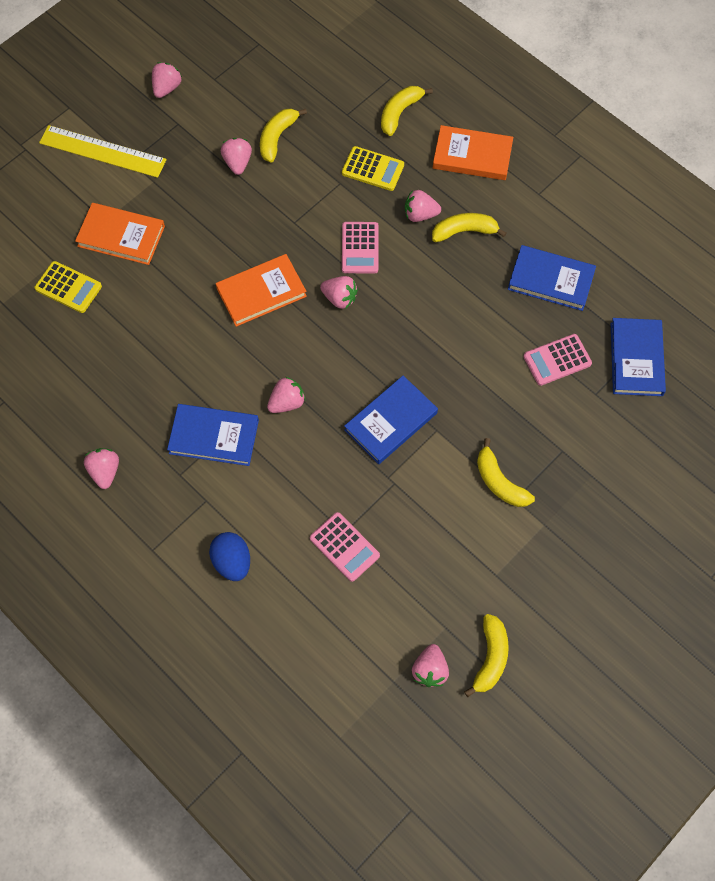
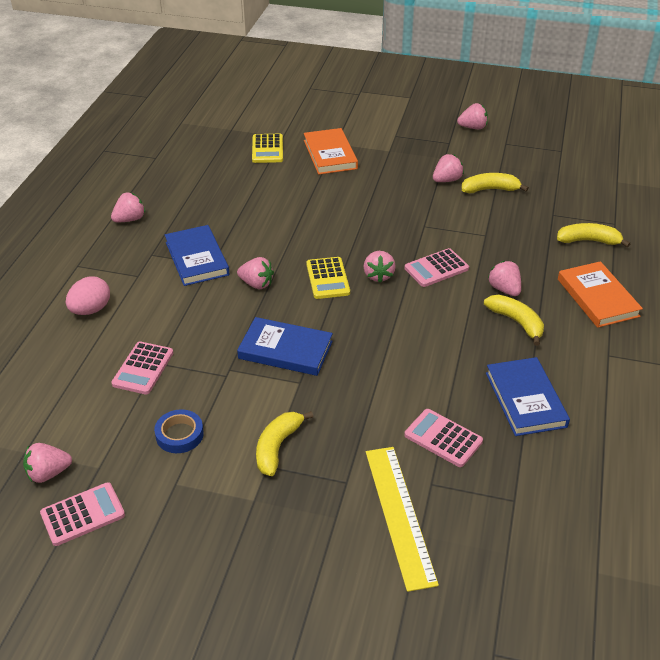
camera: 60 degrees right, 25 degrees down
(102, 151) = (390, 122): yellow ruler -> yellow ruler (399, 515)
(232, 562) = (91, 310): blue egg -> pink egg
(261, 292) = (345, 233): orange book -> none
(373, 169) = (518, 247): yellow calculator -> yellow calculator (328, 278)
(443, 550) = (179, 435): none -> blue tape
(490, 658) = (83, 514): yellow banana -> pink calculator
(636, 359) = (500, 502): blue book -> none

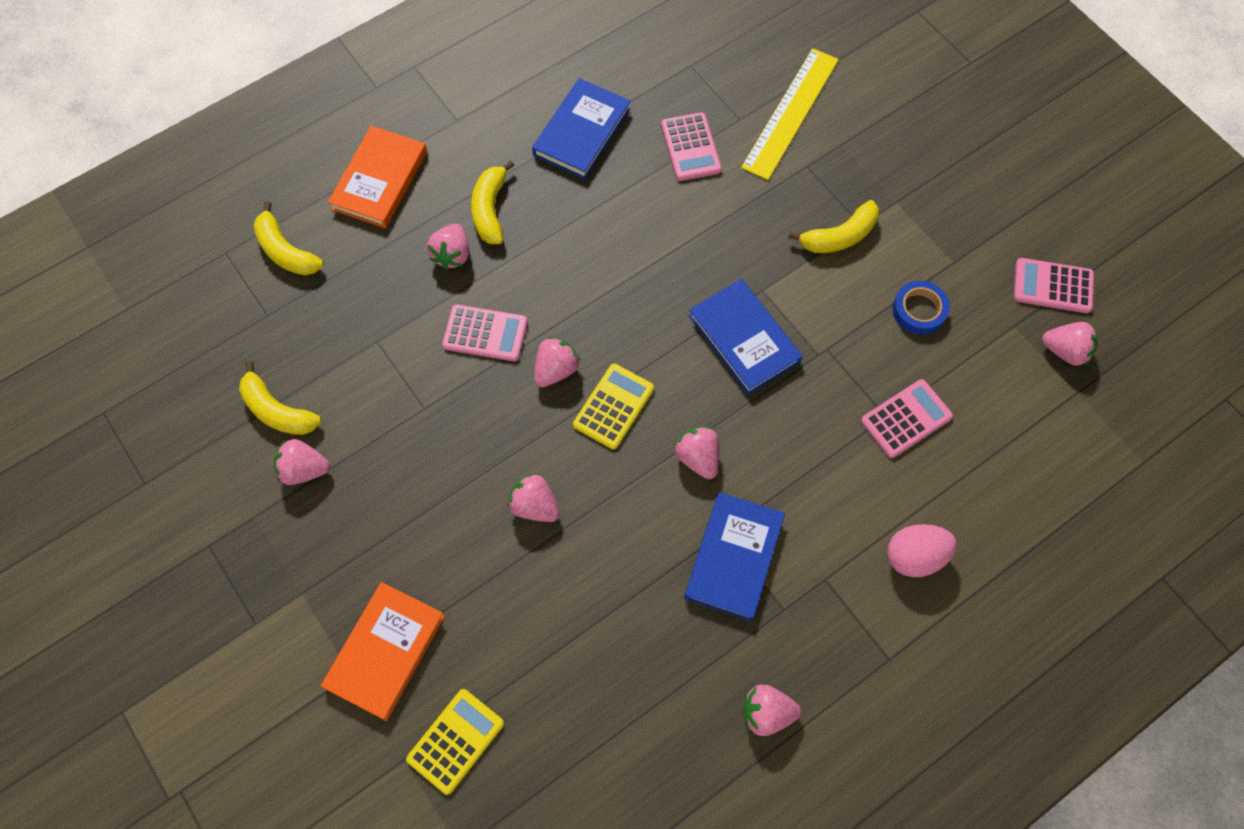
camera: 140 degrees left, 25 degrees up
(473, 127) = (137, 554): pink strawberry -> pink strawberry (534, 506)

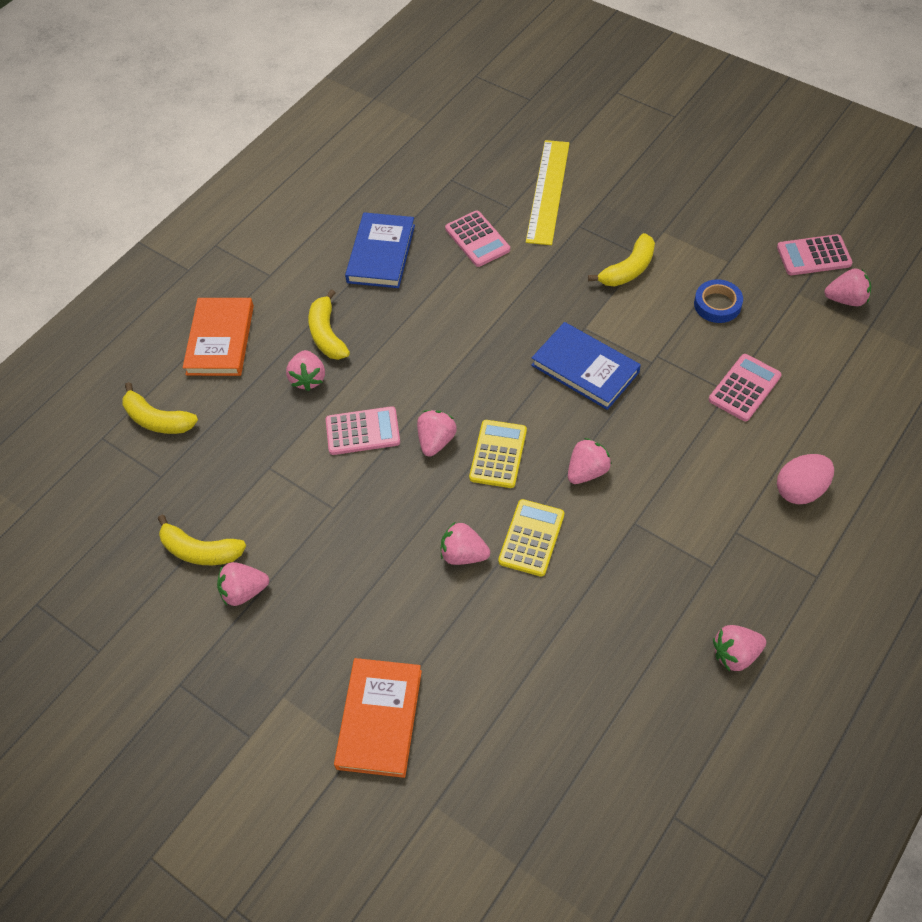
camera: 15 degrees left, 10 degrees down
(455, 741) = (474, 772): yellow calculator -> yellow calculator (531, 538)
(698, 458) = (587, 471): pink strawberry -> pink strawberry turned 90 degrees clockwise
(733, 557) = (652, 539): blue book -> none

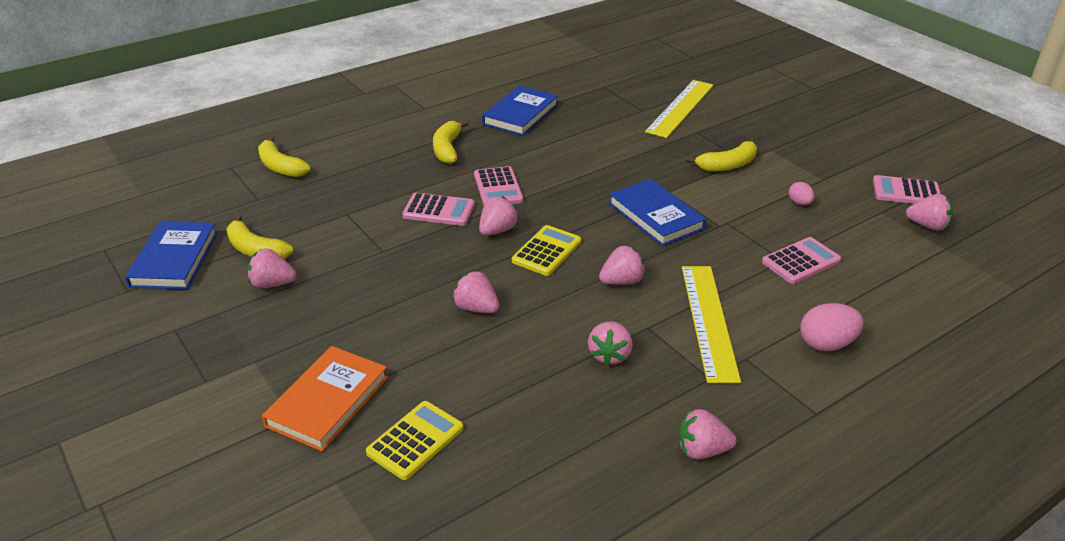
camera: 15 degrees right, 20 degrees down
(121, 593) = (174, 259): none -> blue book
(220, 340) = (361, 134): orange book -> none
(308, 379) = (415, 170): pink strawberry -> pink strawberry (609, 355)
(477, 239) = (605, 122): pink calculator -> pink calculator (498, 188)
(531, 538) = (544, 313): yellow calculator -> yellow calculator (415, 440)
(687, 496) = (709, 321): none -> yellow ruler
(717, 304) = (799, 203): blue tape -> pink egg

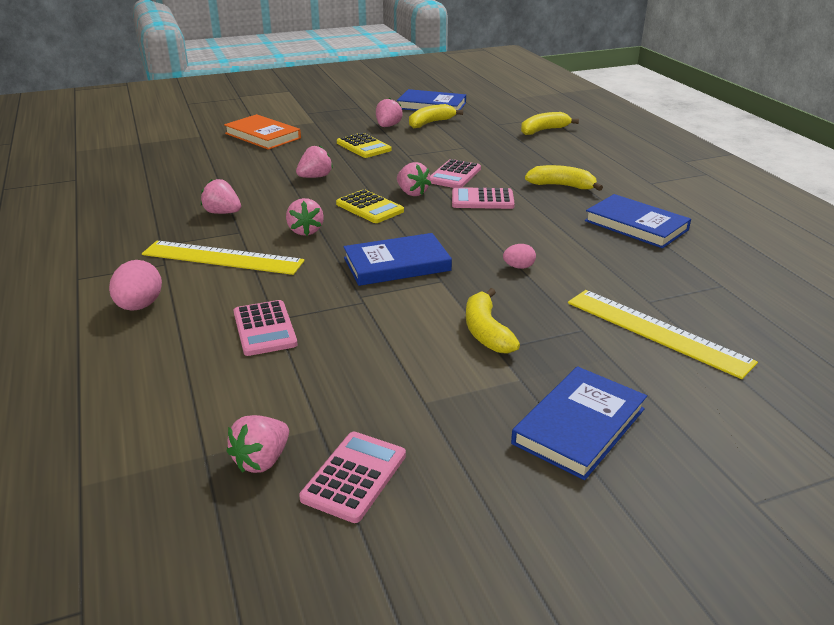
camera: 105 degrees right, 5 degrees down
(415, 440) = (208, 153): yellow calculator -> yellow calculator (363, 146)
(702, 450) = (101, 227): pink strawberry -> none
(798, 130) = (579, 426): none -> blue book
(799, 203) = (375, 363): pink egg -> pink egg (518, 267)

